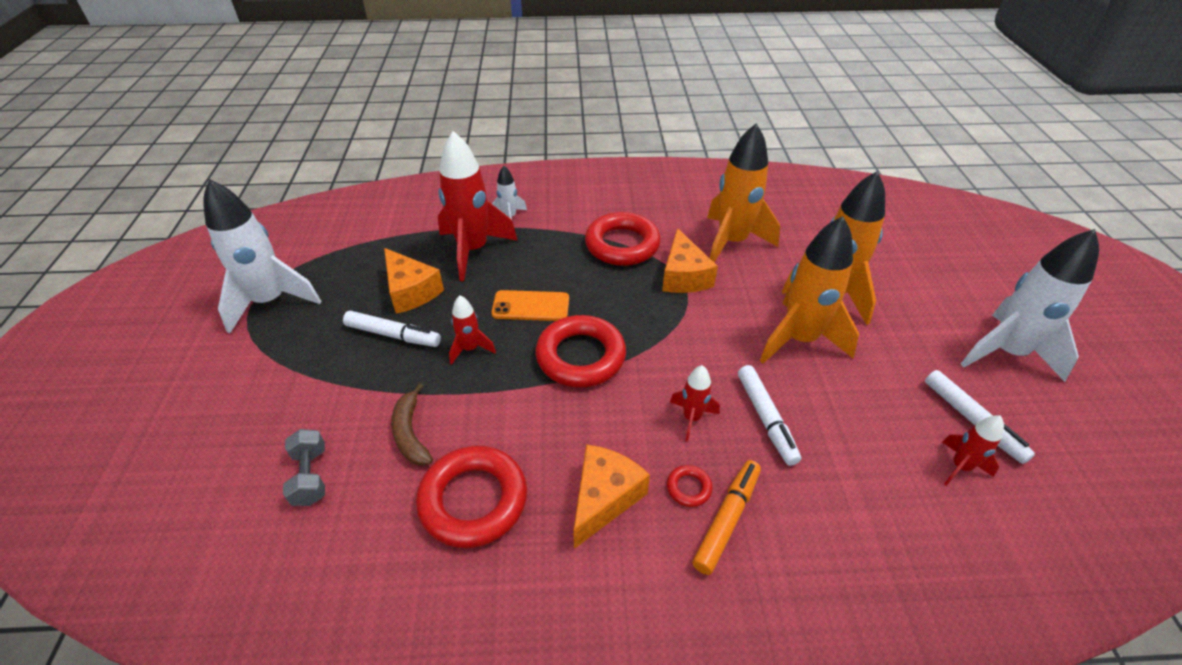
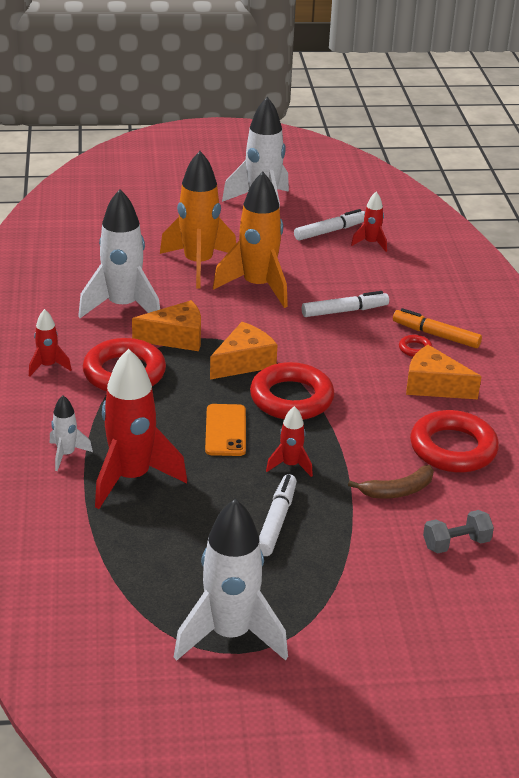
camera: 95 degrees left, 10 degrees down
(411, 291) = (206, 518): orange cheese -> orange cheese (244, 362)
(691, 418) = (351, 344): red rocket -> red rocket (48, 366)
(732, 242) = (123, 307): orange rocket -> white rocket

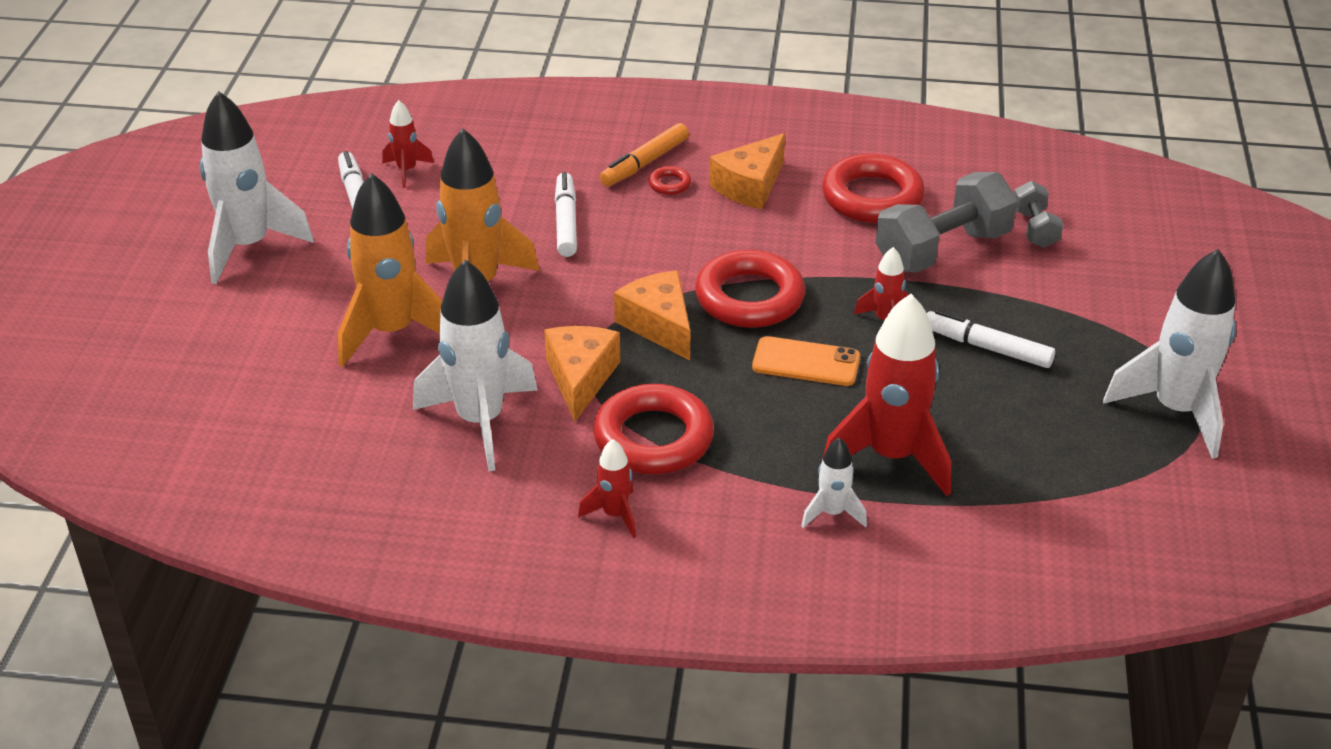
camera: 75 degrees left, 5 degrees up
(398, 491) = (942, 250): brown banana -> grey dumbbell

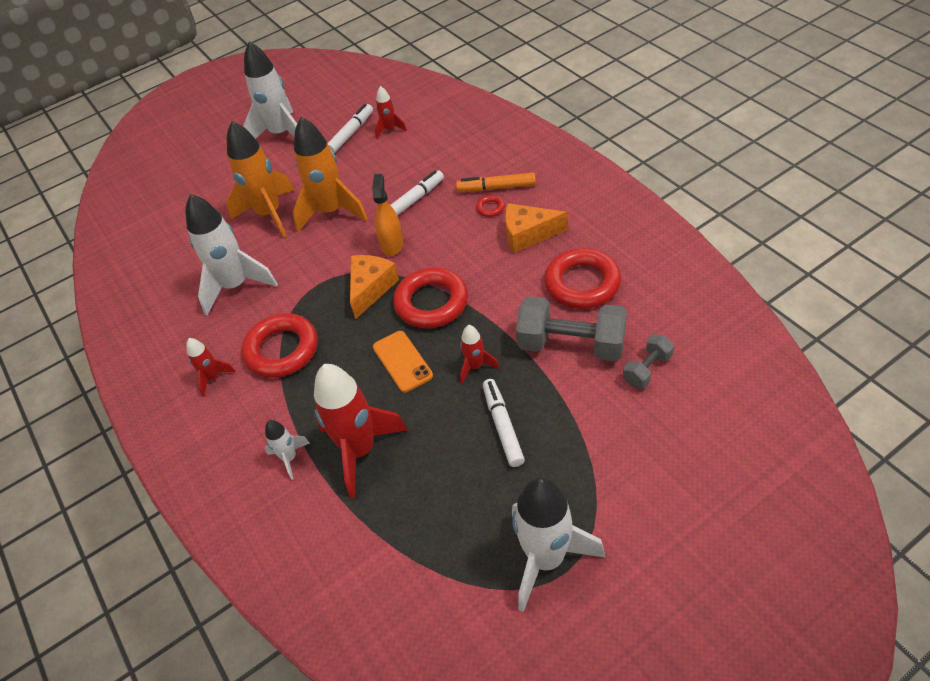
camera: 55 degrees right, 10 degrees up
(580, 378) = (300, 293): orange cheese -> none
(612, 274) = (392, 244): none -> orange spray bottle

